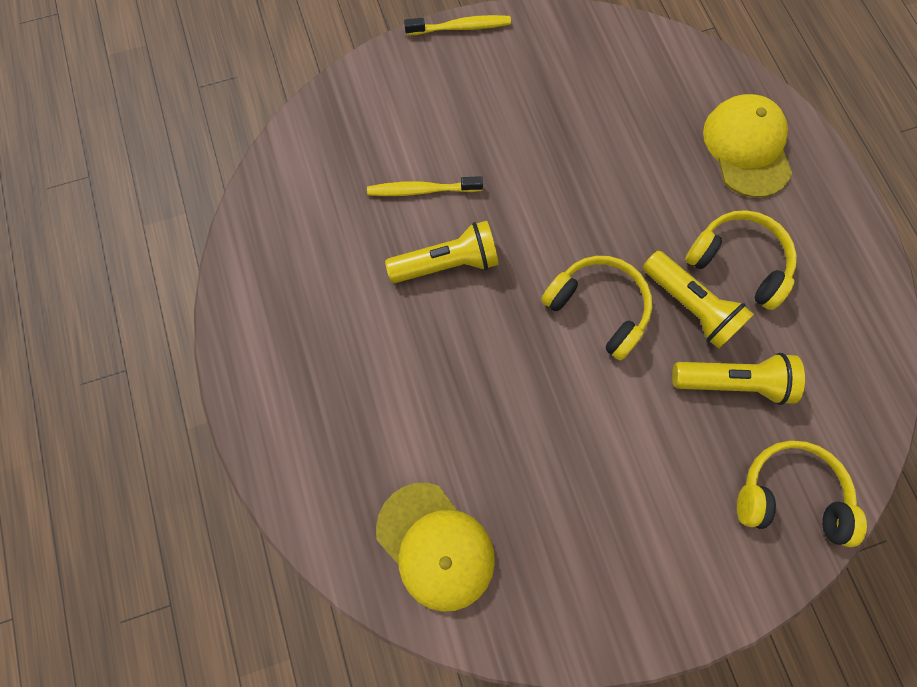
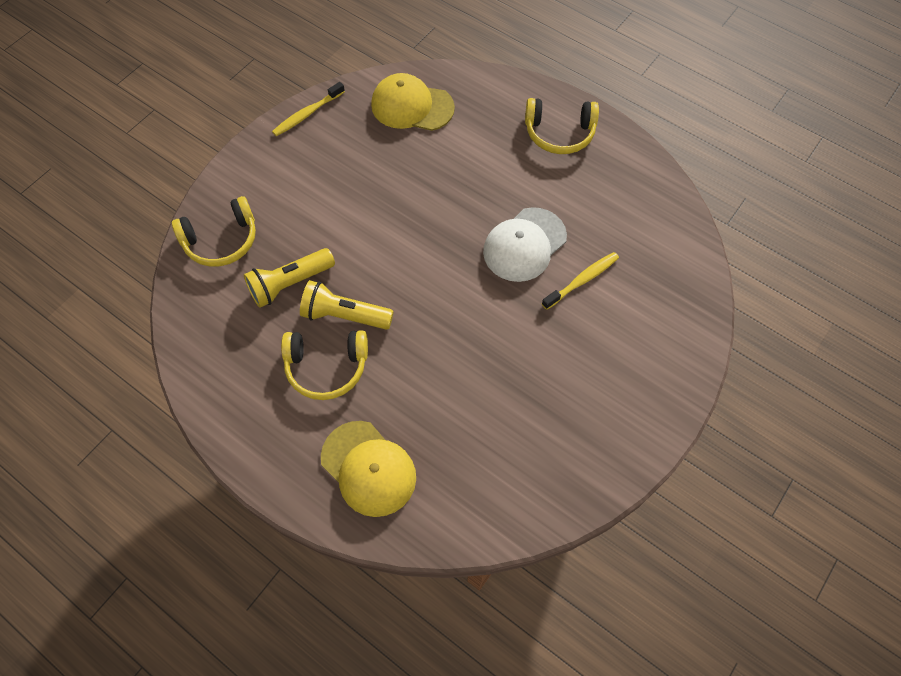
camera: 145 degrees right, 10 degrees down
(447, 263) = (524, 245): yellow flashlight -> white cap
(460, 27) = (669, 427): yellow toothbrush -> yellow toothbrush (308, 114)
(598, 308) = (406, 277): yellow headphones -> yellow headphones (559, 133)

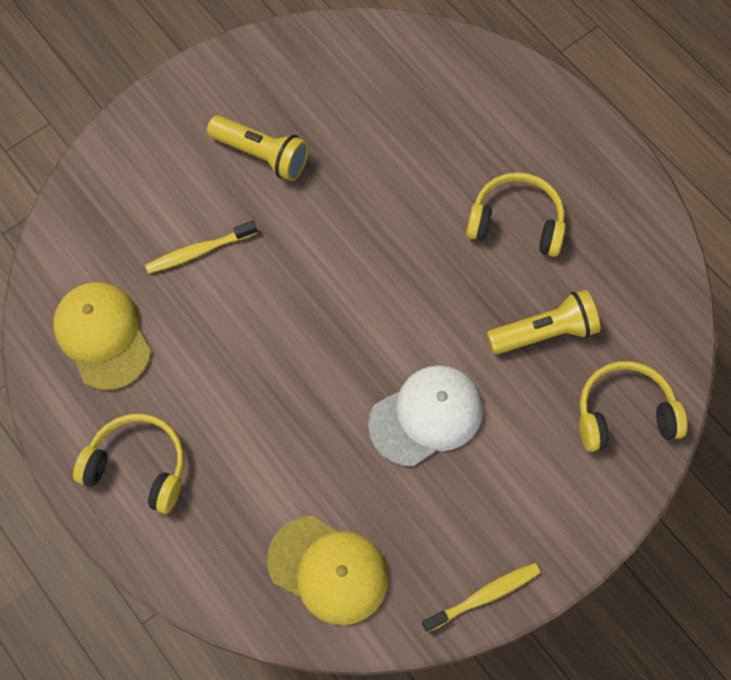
camera: 165 degrees left, 5 degrees up
(344, 315) = (485, 277): yellow flashlight -> yellow flashlight (262, 155)
(368, 468) = (491, 112): yellow cap -> yellow cap (103, 336)
(524, 245) = (248, 313): white cap -> white cap (426, 416)

